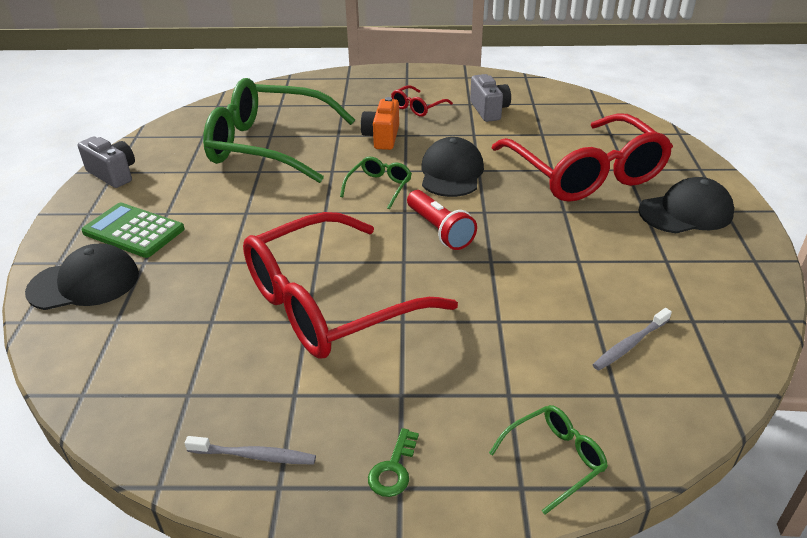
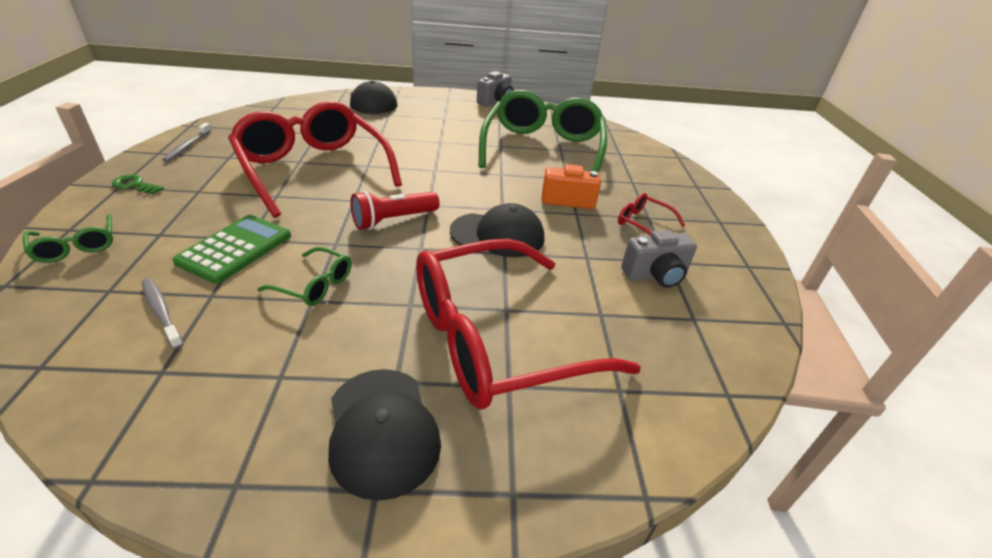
camera: 85 degrees right, 0 degrees up
(134, 231) = (424, 110): green calculator -> green calculator (235, 249)
(379, 187) = (472, 194): green glasses -> green glasses (315, 285)

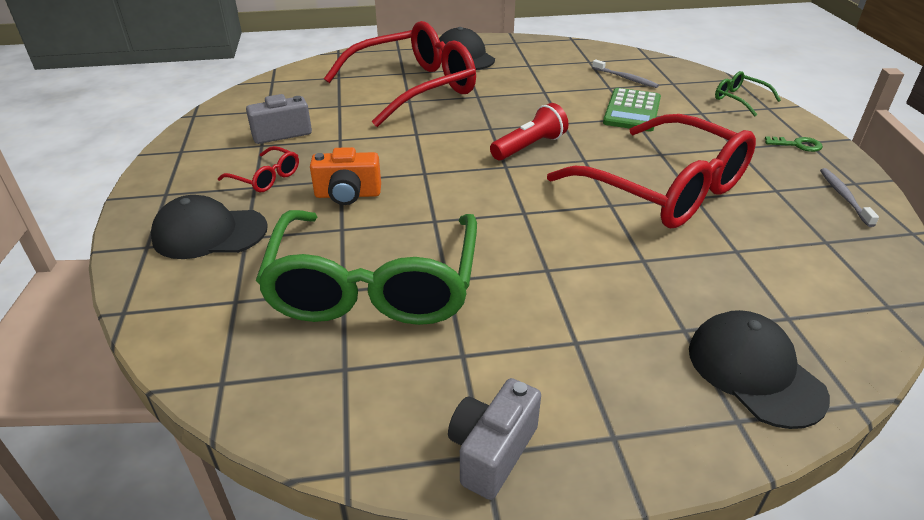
camera: 175 degrees right, 0 degrees up
(315, 285) = (550, 98): green glasses -> none
(497, 235) = (425, 147): black cap -> black cap (209, 233)

